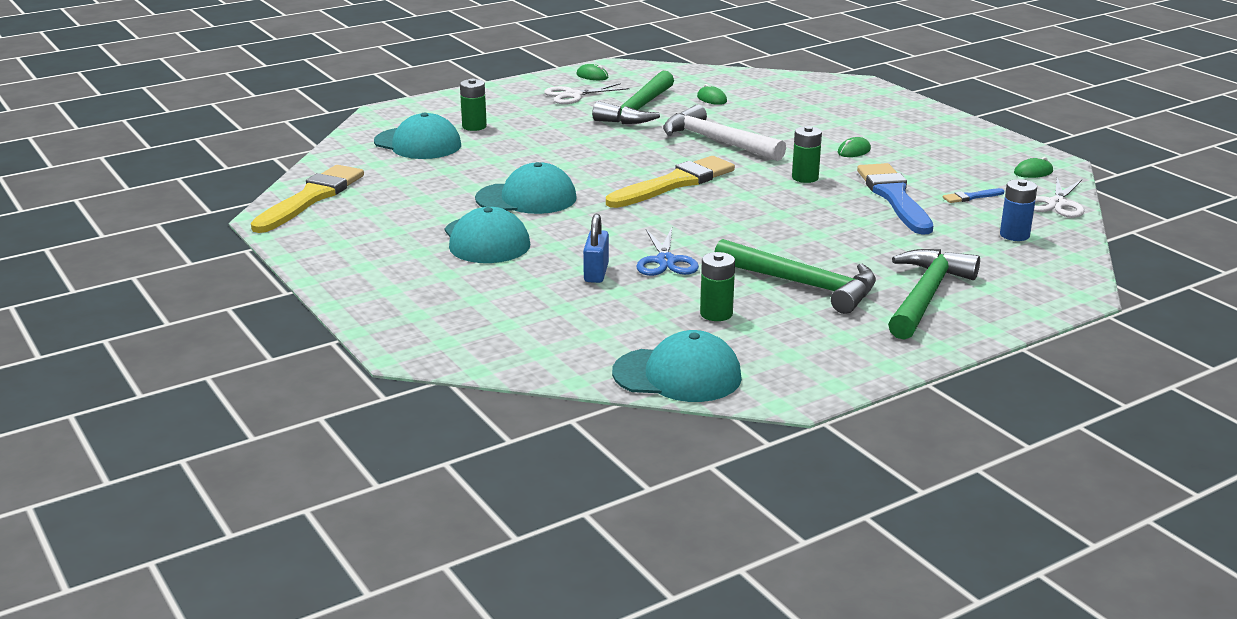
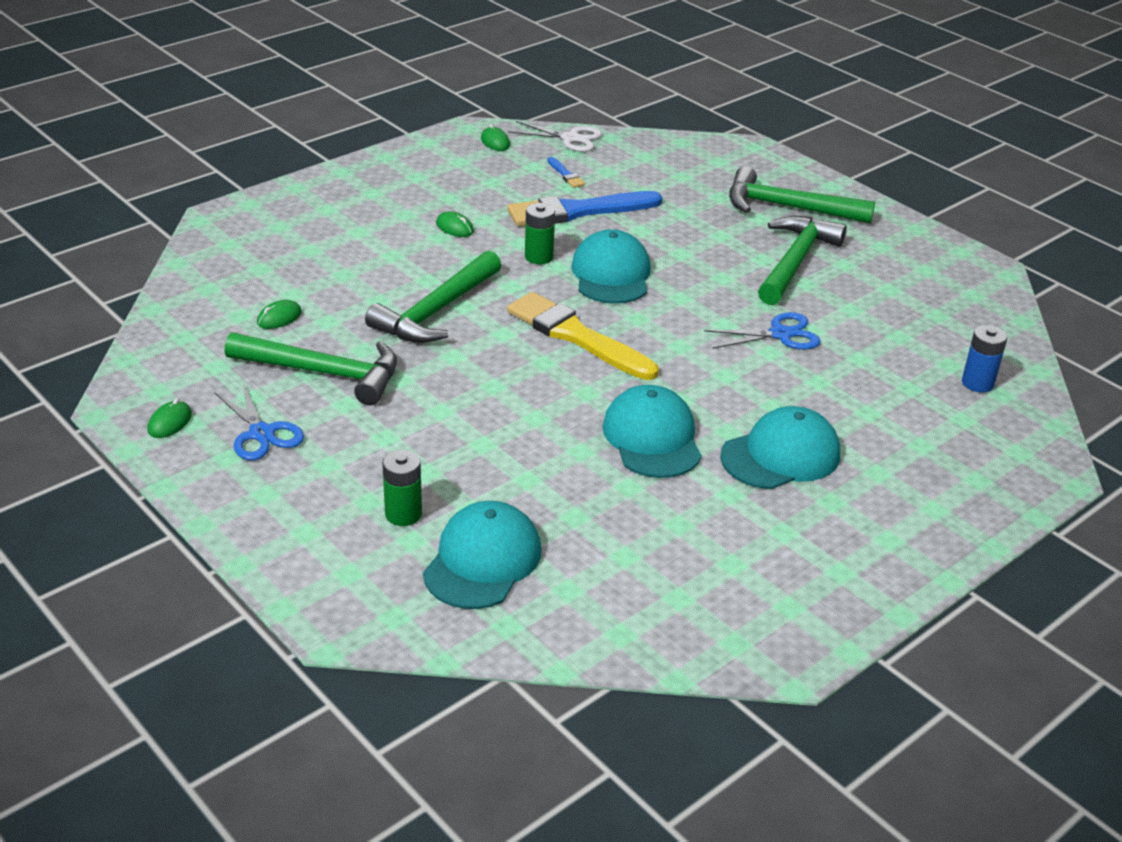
camera: 100 degrees left, 10 degrees up
(311, 198) = (712, 631): yellow brush -> none
(573, 95) = (261, 433): white scissors -> blue scissors
(596, 273) = (826, 374): blue padlock -> none
(677, 375) = (994, 320): turquoise cap -> turquoise cap (611, 274)
(716, 141) = (436, 311): white hammer -> green hammer
(716, 314) = (875, 304): green battery -> none
(1014, 235) = (647, 162): blue battery -> blue battery (977, 383)

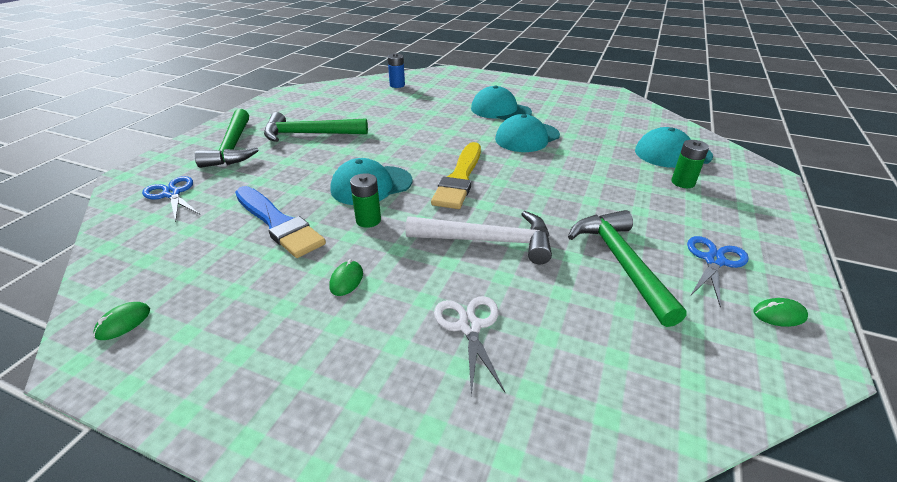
camera: 115 degrees left, 0 degrees up
(279, 318) = (589, 325): green mouse -> none
(436, 311) = (488, 241): green hammer -> white hammer
(566, 175) = (204, 249): blue brush -> none
(570, 139) = (111, 270): white scissors -> white scissors (469, 326)
(781, 334) = (396, 125): blue scissors -> blue scissors (172, 194)

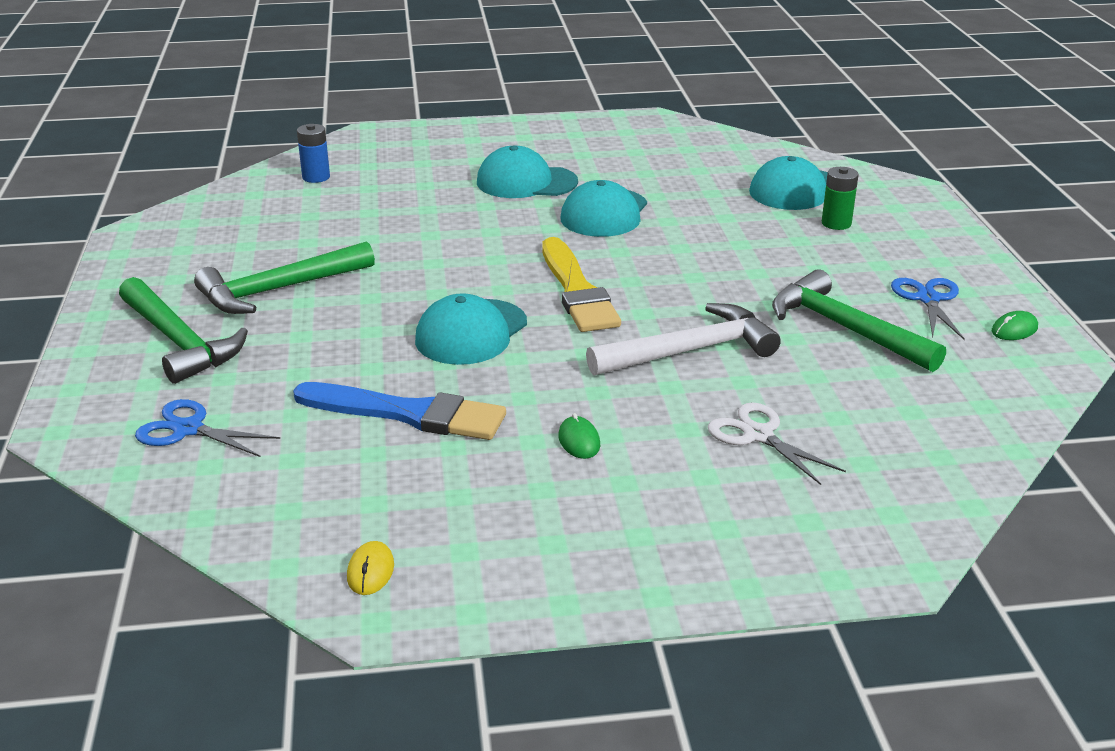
camera: 30 degrees left, 5 degrees down
(123, 323) = (370, 571): green mouse -> yellow mouse
(368, 220) = (522, 373): green battery -> none

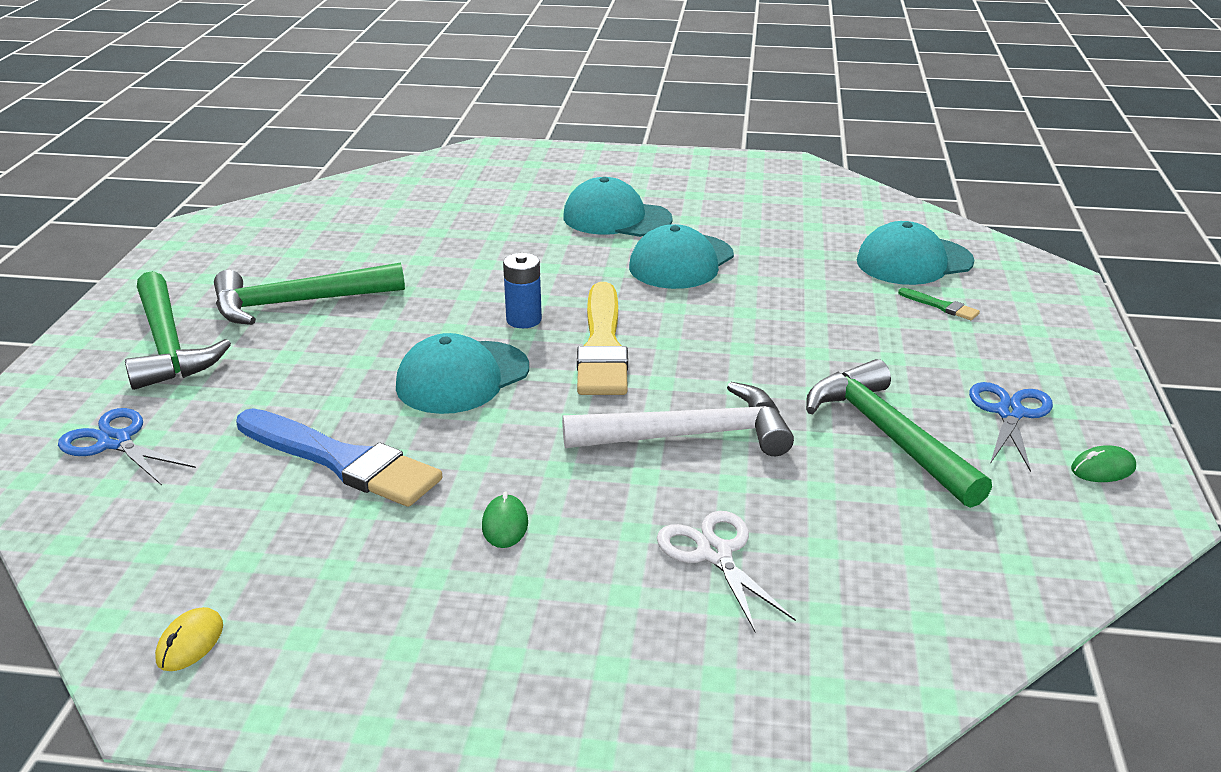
camera: 15 degrees right, 0 degrees up
(316, 177) = (407, 189): blue battery -> blue battery (524, 320)
(836, 223) = (941, 306): green battery -> green brush

